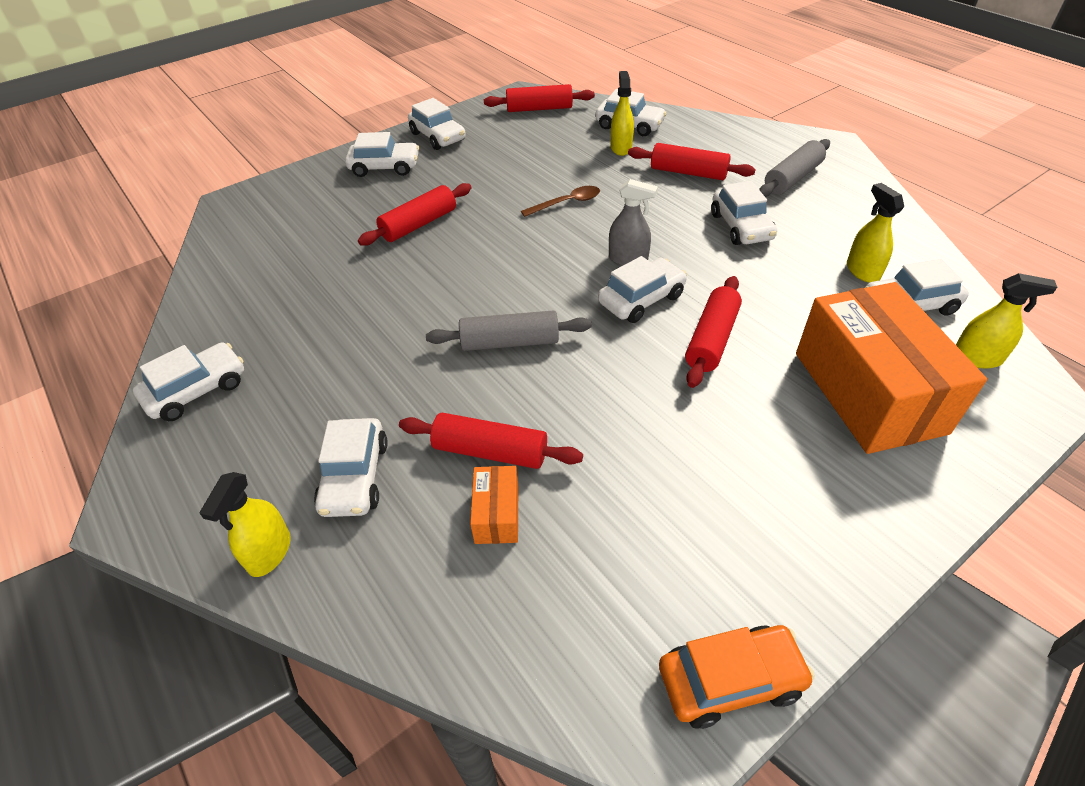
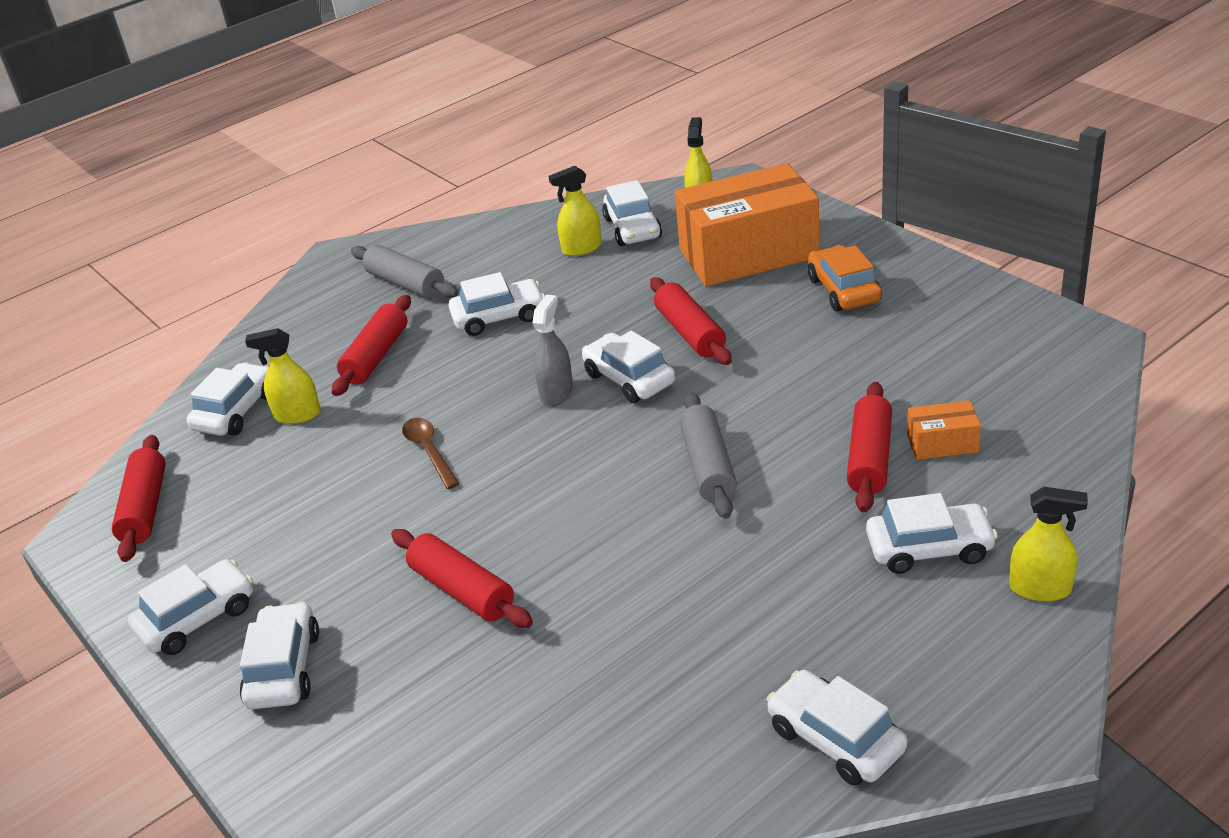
camera: 90 degrees left, 10 degrees down
(711, 339) = (690, 332): red rolling pin -> red rolling pin turned 45 degrees clockwise
(730, 680) = (1042, 318): orange car -> orange car (843, 290)

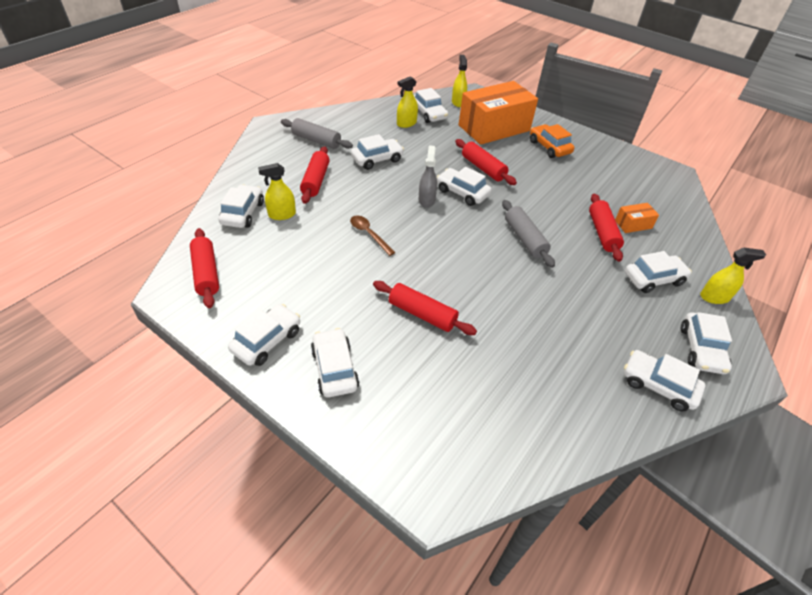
camera: 20 degrees left, 10 degrees up
(957, 682) = (701, 349): none -> white car

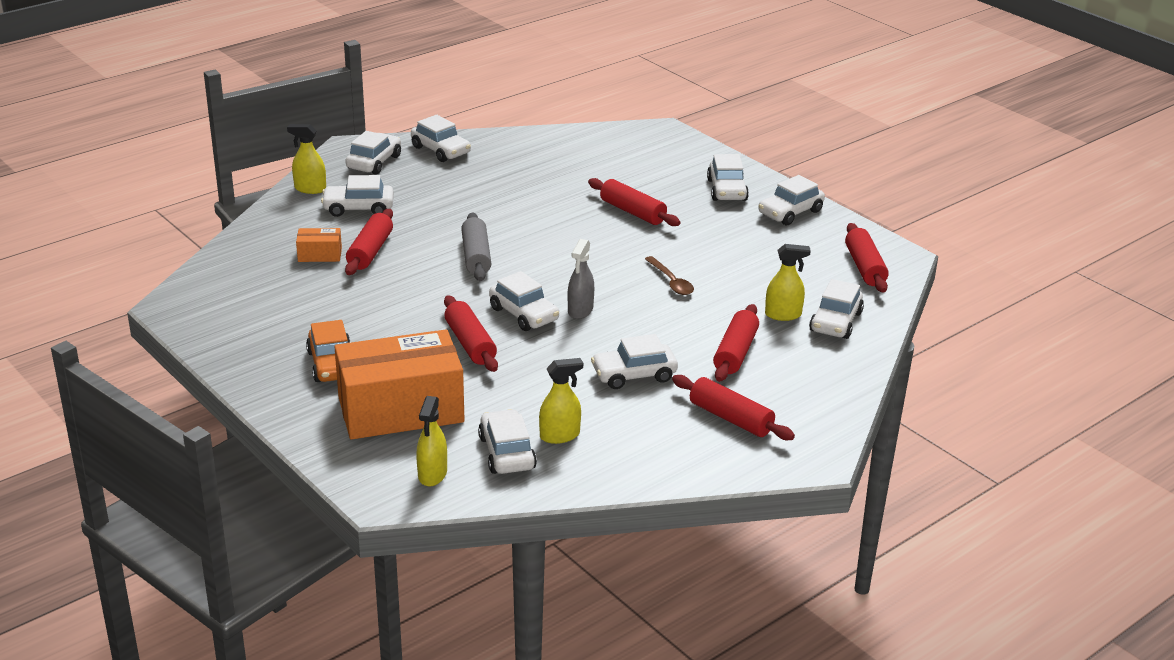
camera: 165 degrees left, 15 degrees down
(316, 140) = (731, 418): grey rolling pin -> red rolling pin

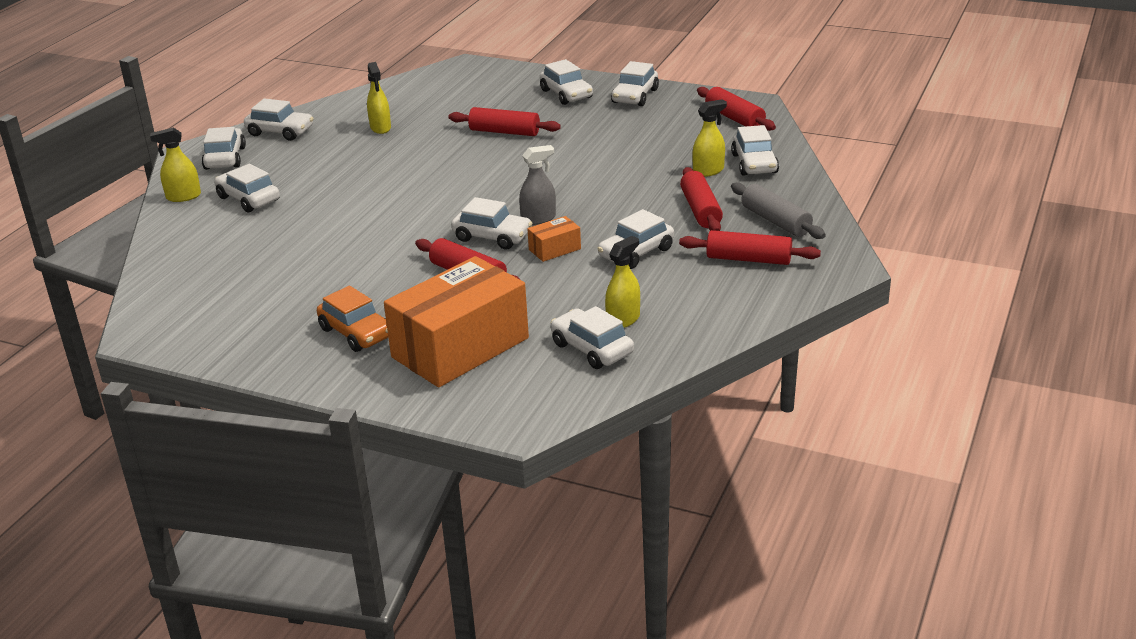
camera: 25 degrees left, 0 degrees up
(320, 255) = (249, 247): orange box -> orange box (554, 249)
(358, 208) = (248, 199): white car -> white car turned 75 degrees clockwise
(370, 251) = (296, 230): red rolling pin -> none
(432, 474) = (544, 389): yellow spray bottle -> yellow spray bottle (380, 128)
(476, 256) = (401, 205): grey rolling pin -> grey rolling pin (775, 221)
(580, 310) = (538, 219): grey spray bottle -> grey spray bottle turned 105 degrees counterclockwise
(671, 282) = (592, 174): brown spoon -> none

